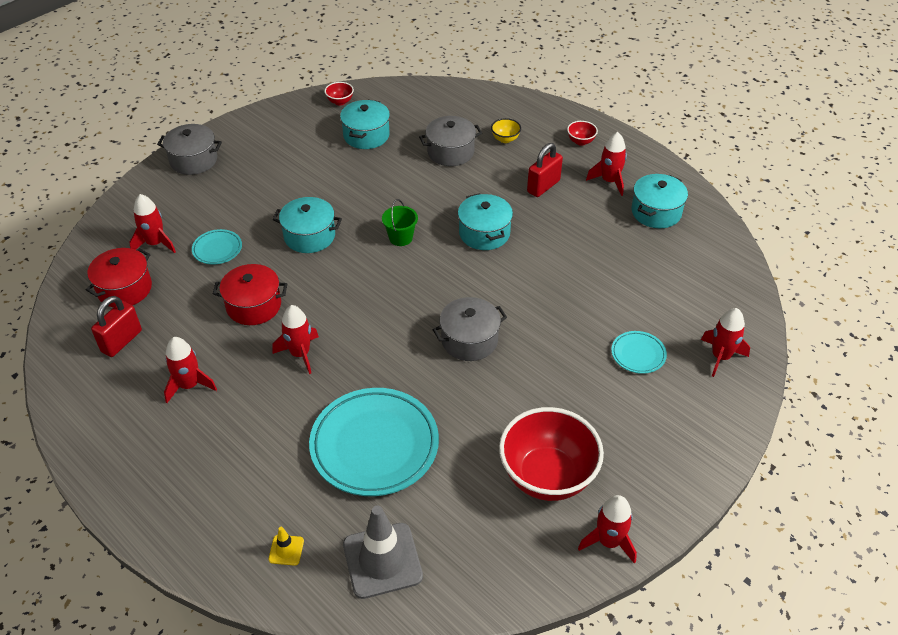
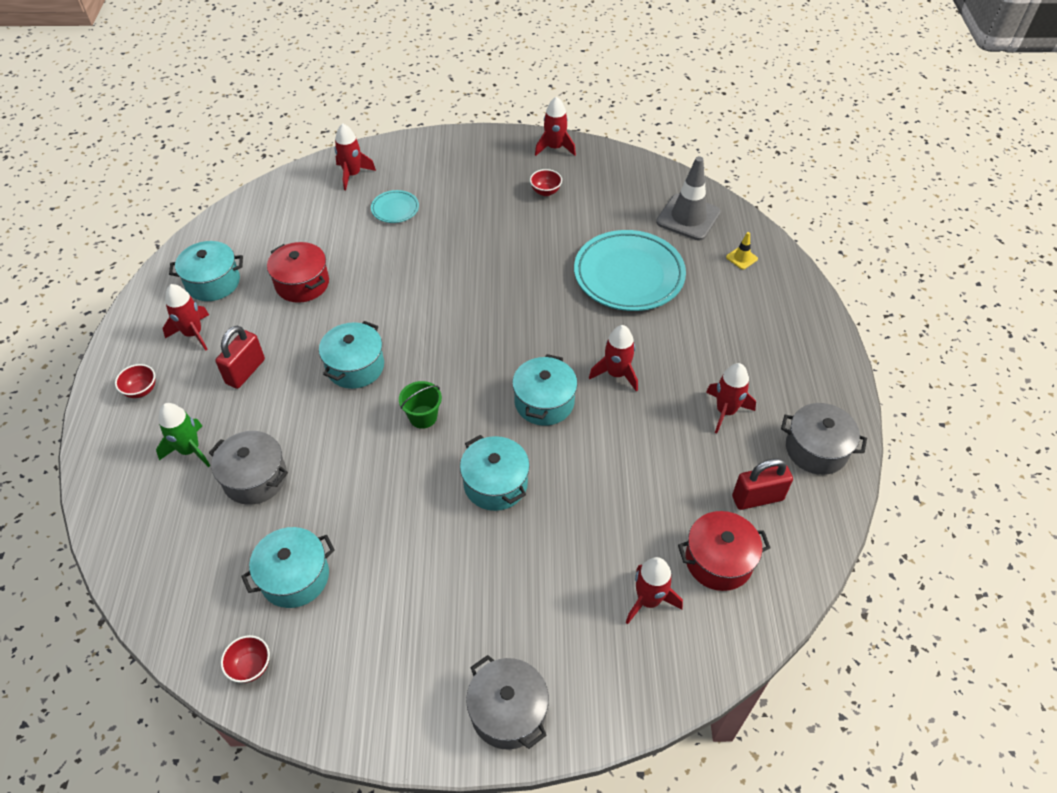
camera: 135 degrees left, 5 degrees up
(217, 249) = (593, 539): turquoise plate -> none
(253, 306) = (614, 446): red pot -> red pot (302, 283)
(332, 299) = (544, 402): none -> turquoise pot
(469, 340) = (484, 294): grey pot -> grey pot (816, 449)
(505, 139) = (190, 450): yellow bowl -> green rocket
(543, 186) = (245, 371): red padlock -> red padlock turned 60 degrees counterclockwise
(547, 476) = (545, 192): red bowl -> red bowl, size x0.41

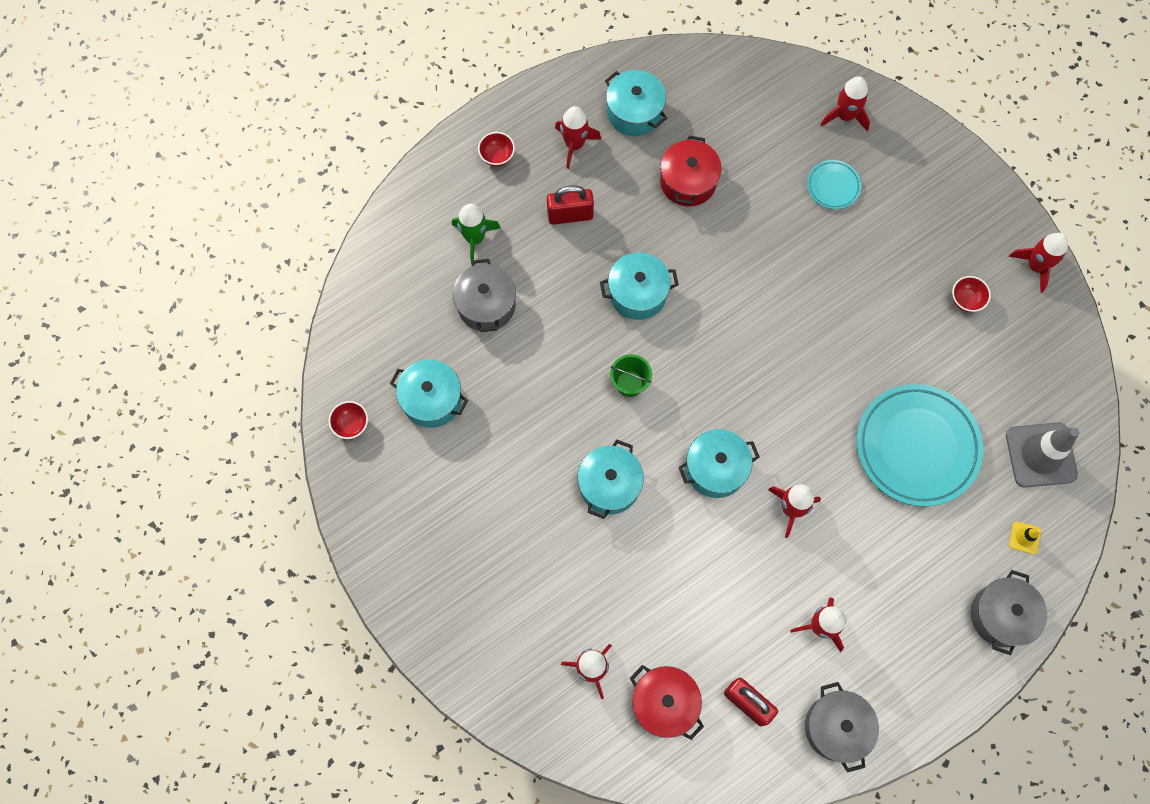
camera: 55 degrees right, 20 degrees up
(508, 711) = (437, 622): grey pot -> grey pot (1001, 615)

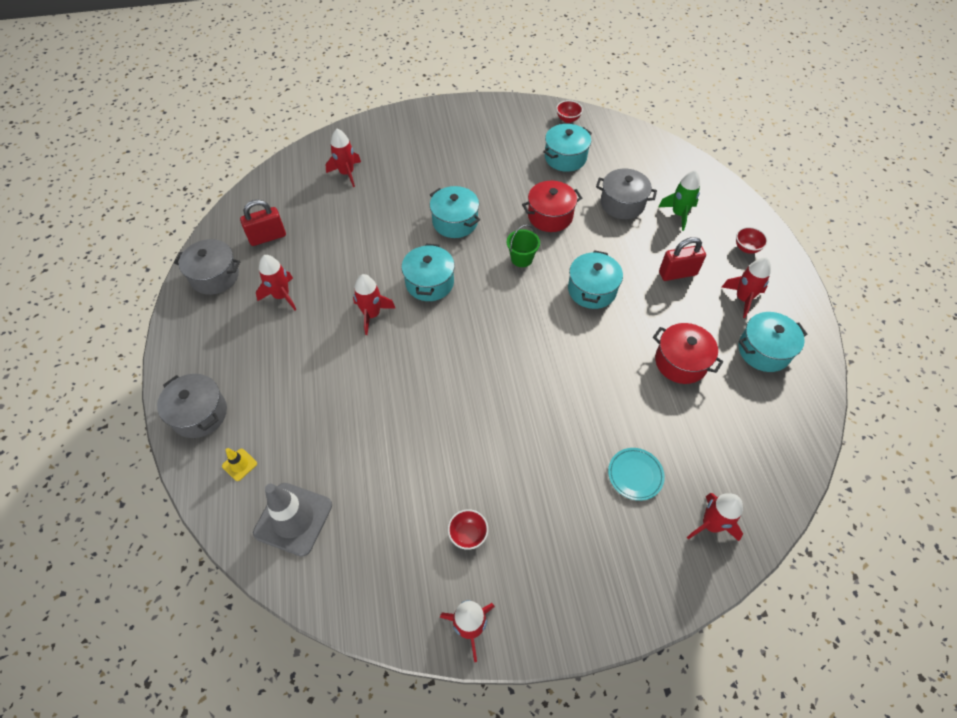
camera: 115 degrees right, 15 degrees down
(570, 215) = (677, 273): red padlock -> red padlock turned 60 degrees clockwise
(664, 703) = (300, 198): red pot -> red pot (550, 216)
(916, 447) = (363, 421): turquoise plate -> none

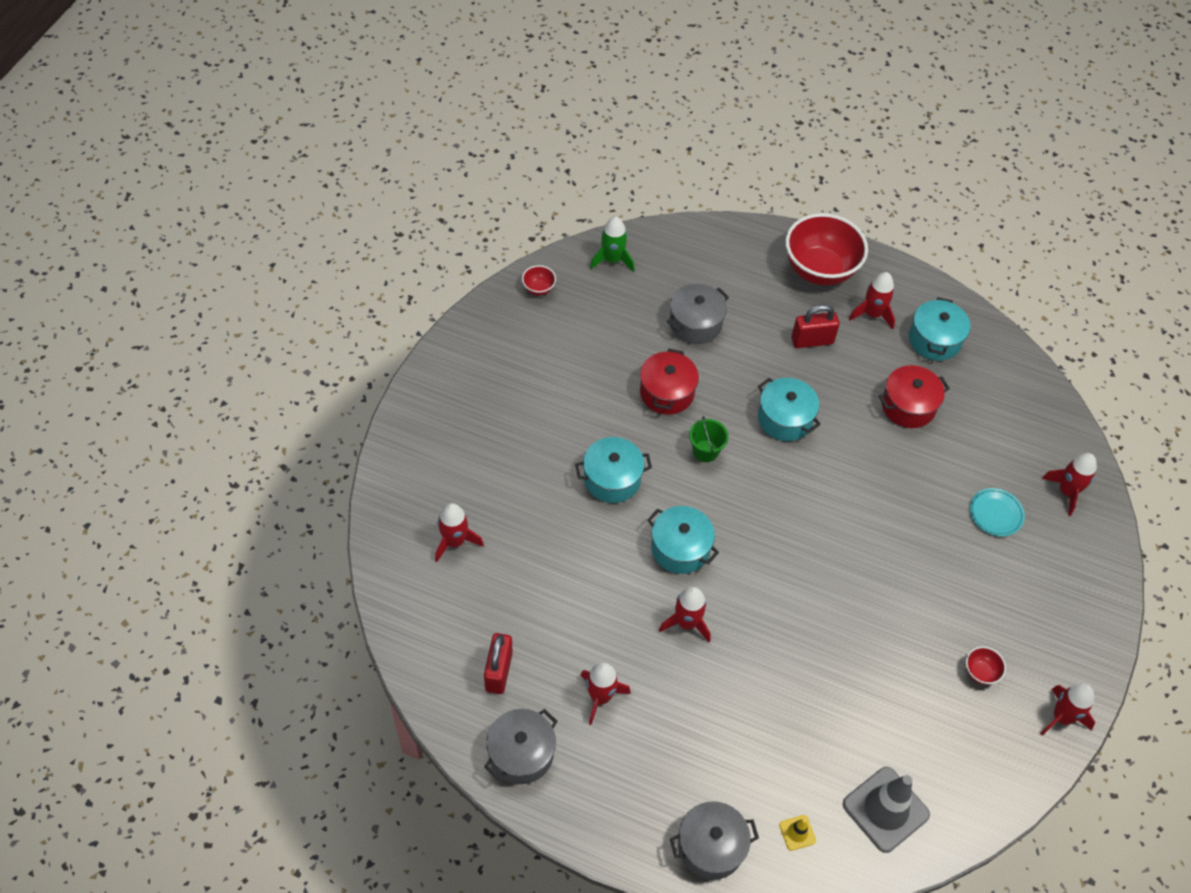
camera: 60 degrees left, 0 degrees up
(565, 157) = (594, 327): turquoise pot -> none
(677, 273) = (812, 341): red padlock -> red padlock turned 60 degrees clockwise
(679, 214) = (742, 289): green rocket -> green rocket (612, 260)
(746, 248) = (819, 270): red bowl -> red bowl, size x2.43

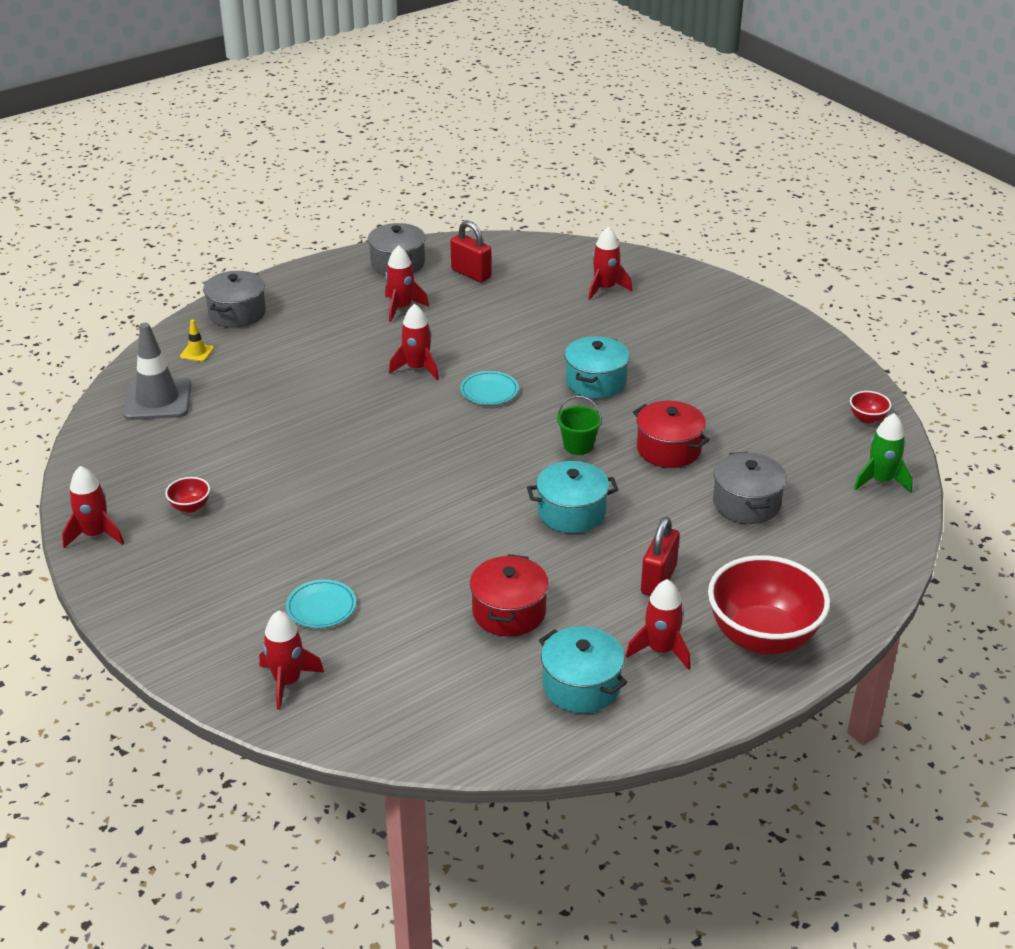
camera: 125 degrees right, 20 degrees down
(680, 548) = (489, 391): turquoise pot -> turquoise plate

